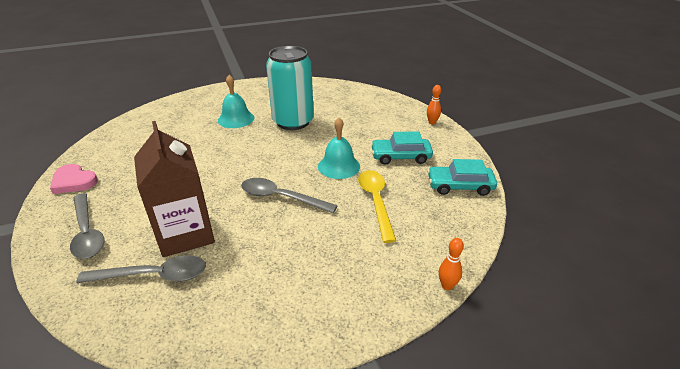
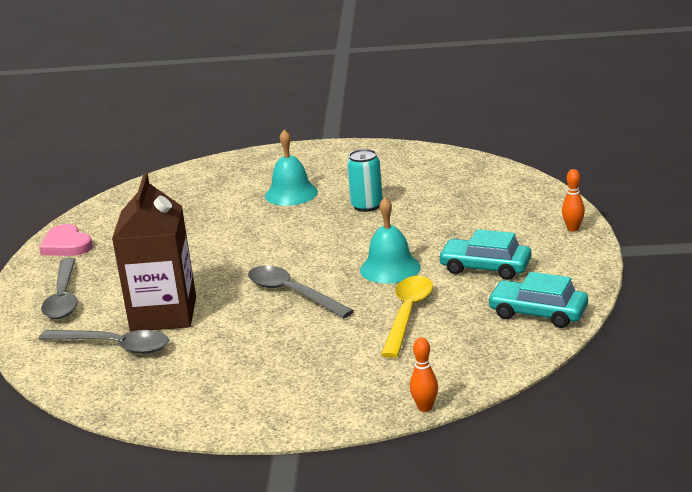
camera: 25 degrees right, 10 degrees down
(293, 122) = (366, 206): turquoise can -> turquoise can, size x0.52

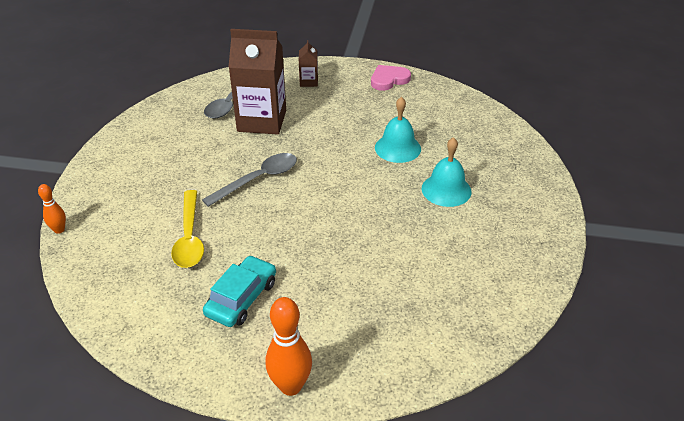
camera: 95 degrees right, 15 degrees up
(63, 297) = (308, 82): grey spoon -> brown carton
(366, 206) = (404, 235): turquoise can -> none
(390, 268) = (272, 236): turquoise bell -> turquoise bell (397, 148)
(407, 314) = (189, 237): yellow spoon -> yellow spoon turned 60 degrees clockwise
(538, 313) = (142, 318): turquoise car -> none
(573, 229) = (290, 386): orange bowling pin -> orange bowling pin, size x1.79

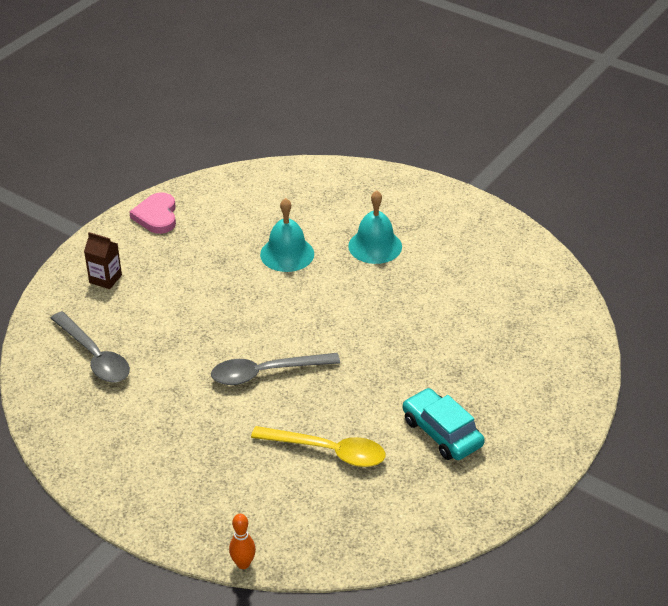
camera: 65 degrees left, 0 degrees up
(258, 179) = (266, 373): grey spoon -> grey spoon turned 90 degrees counterclockwise
(262, 121) = (156, 340): brown carton -> none
(290, 386) = (564, 427): orange bowling pin -> none

